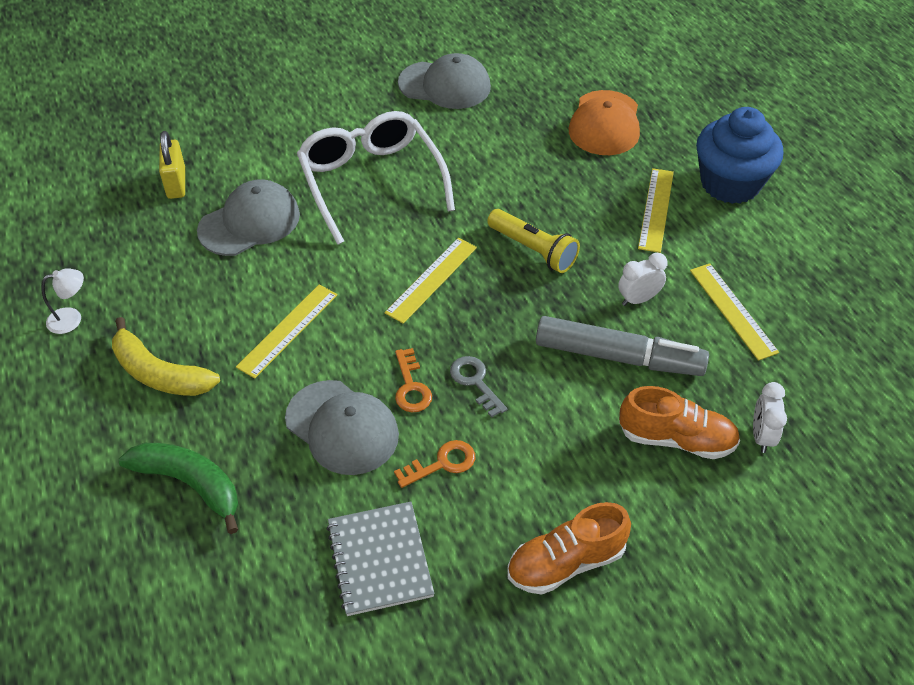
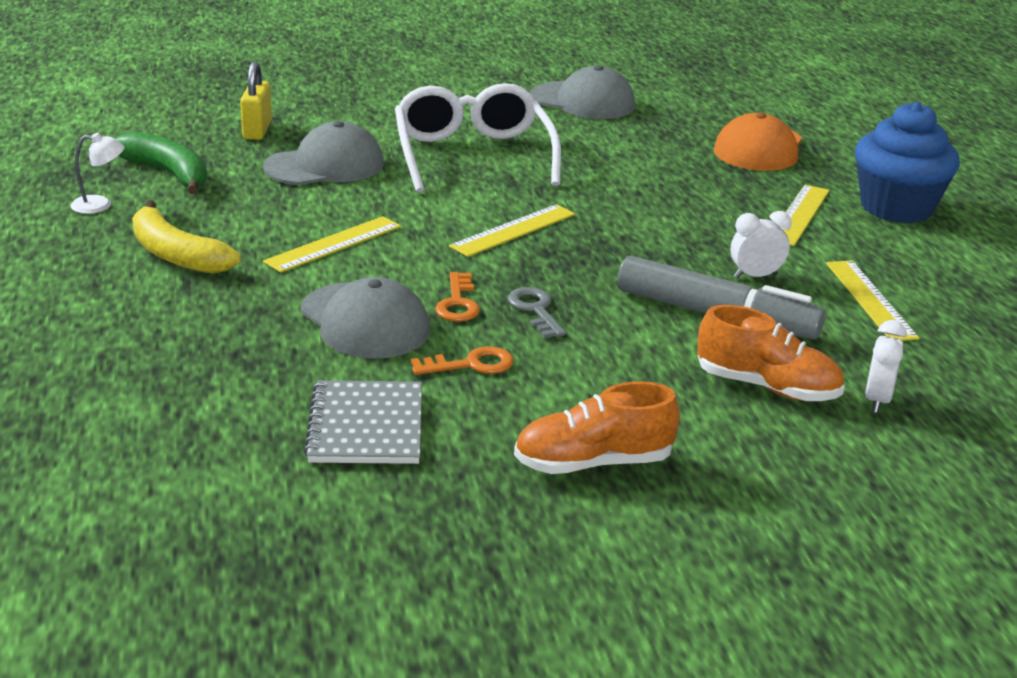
camera: 10 degrees right, 20 degrees down
(190, 484) = (172, 337): green banana -> green banana (168, 173)
(533, 250) = (641, 225): yellow flashlight -> none

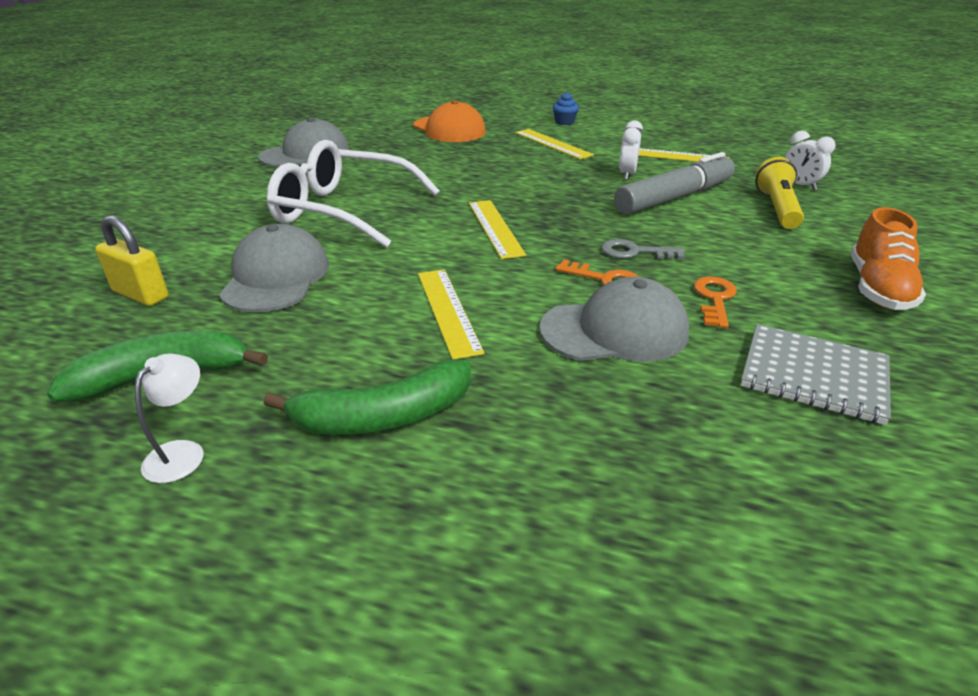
camera: 60 degrees left, 5 degrees up
(176, 255) = (384, 416): yellow banana -> green banana
(767, 387) = (777, 208): orange shoe -> yellow flashlight
(896, 207) = (564, 122): blue cupcake -> blue cupcake, size x0.40

